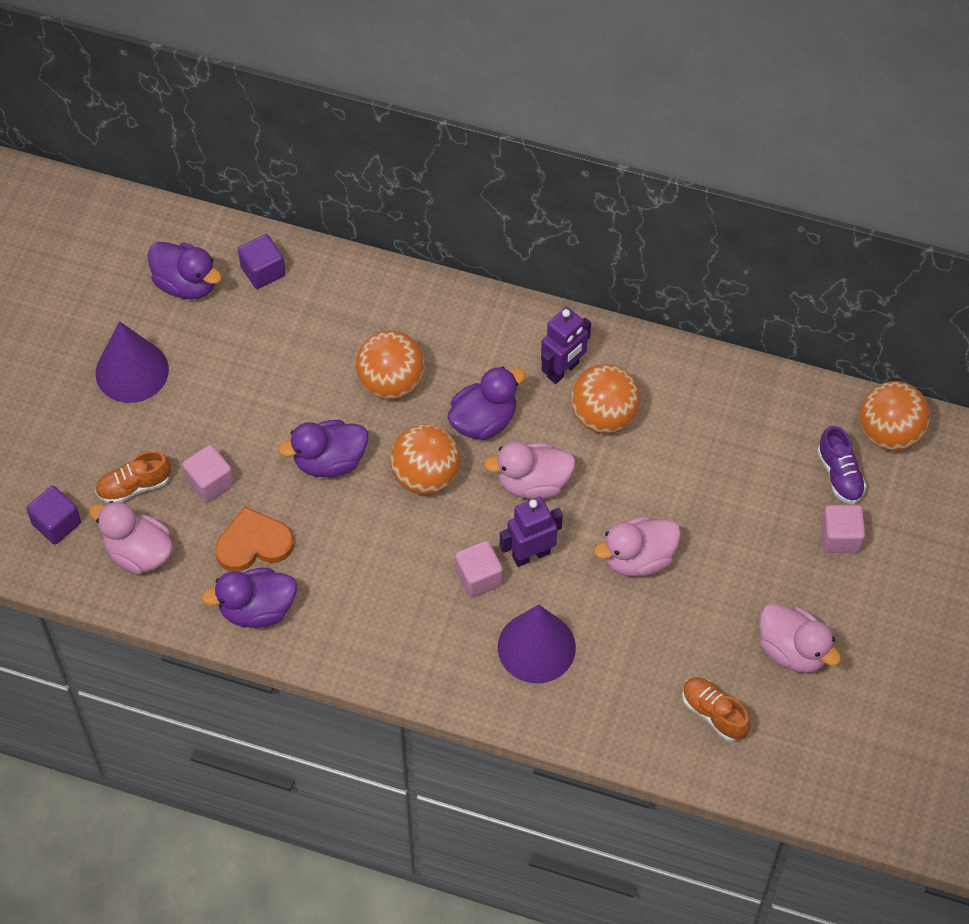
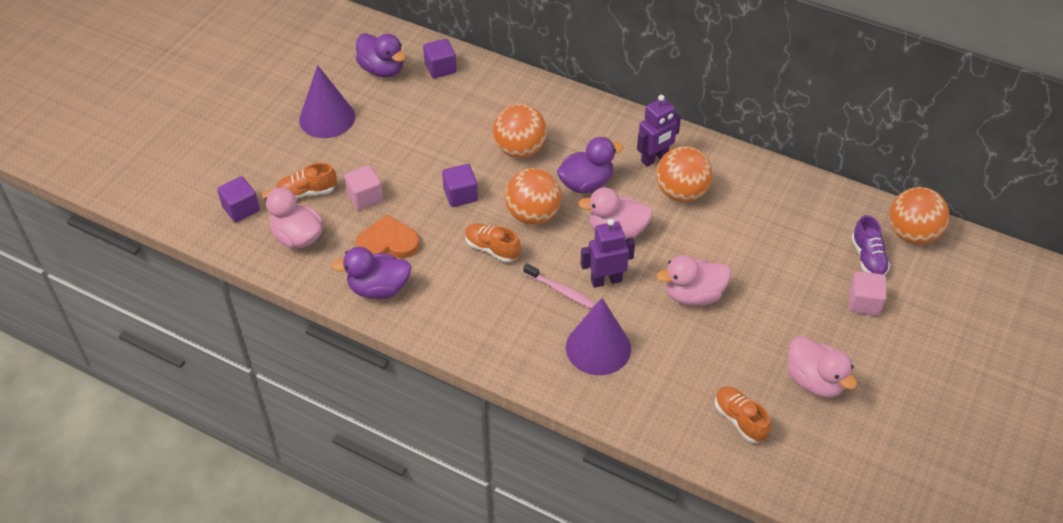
camera: 10 degrees right, 10 degrees down
(329, 461) = (460, 195): purple duck -> purple cube
(384, 532) = (492, 249): none -> orange shoe
(478, 577) = (560, 290): pink cube -> pink toothbrush

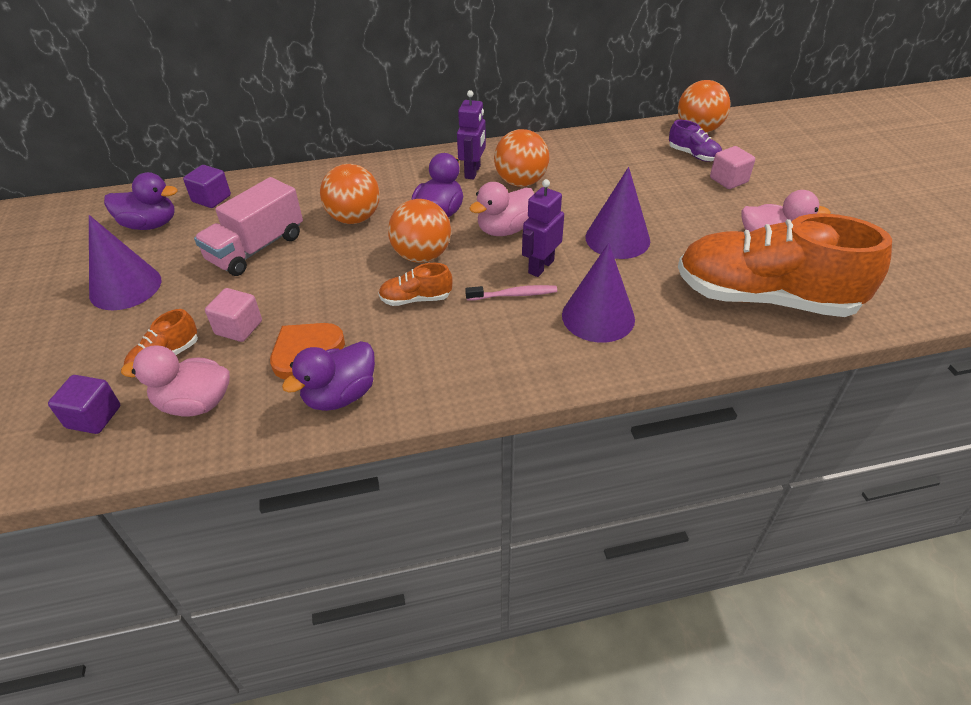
camera: 40 degrees left, 5 degrees down
(431, 136) = (256, 248): none -> pink truck
(460, 195) = (337, 276): purple cube -> none
(693, 295) = (617, 239): pink duck -> purple cone
(740, 420) = (764, 298): orange shoe -> orange shoe, size x2.45

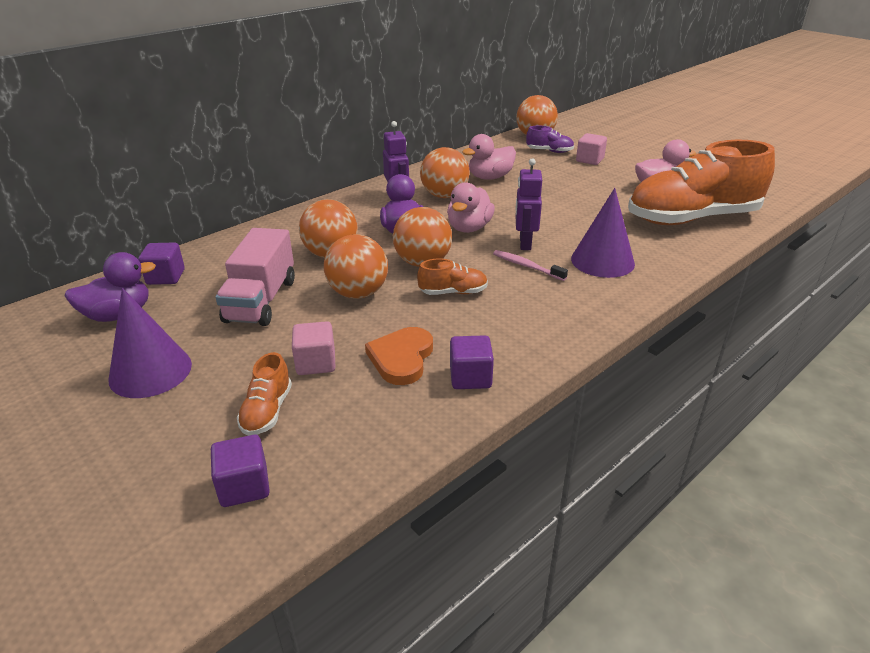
camera: 30 degrees left, 10 degrees down
(195, 404) = (342, 434): pink duck -> pink duck (490, 177)
(336, 269) = (358, 293): none -> orange ball
(340, 395) = (470, 377): purple duck -> purple cube
(416, 299) = (453, 292): orange shoe -> orange shoe turned 150 degrees counterclockwise
(514, 295) = (526, 266): pink toothbrush -> pink toothbrush turned 105 degrees counterclockwise
(617, 239) = (558, 211): purple cone -> none

